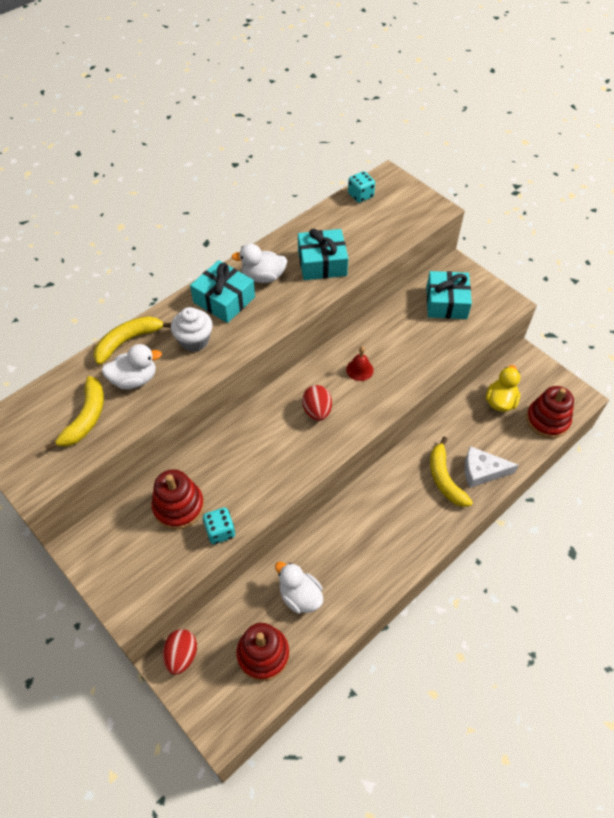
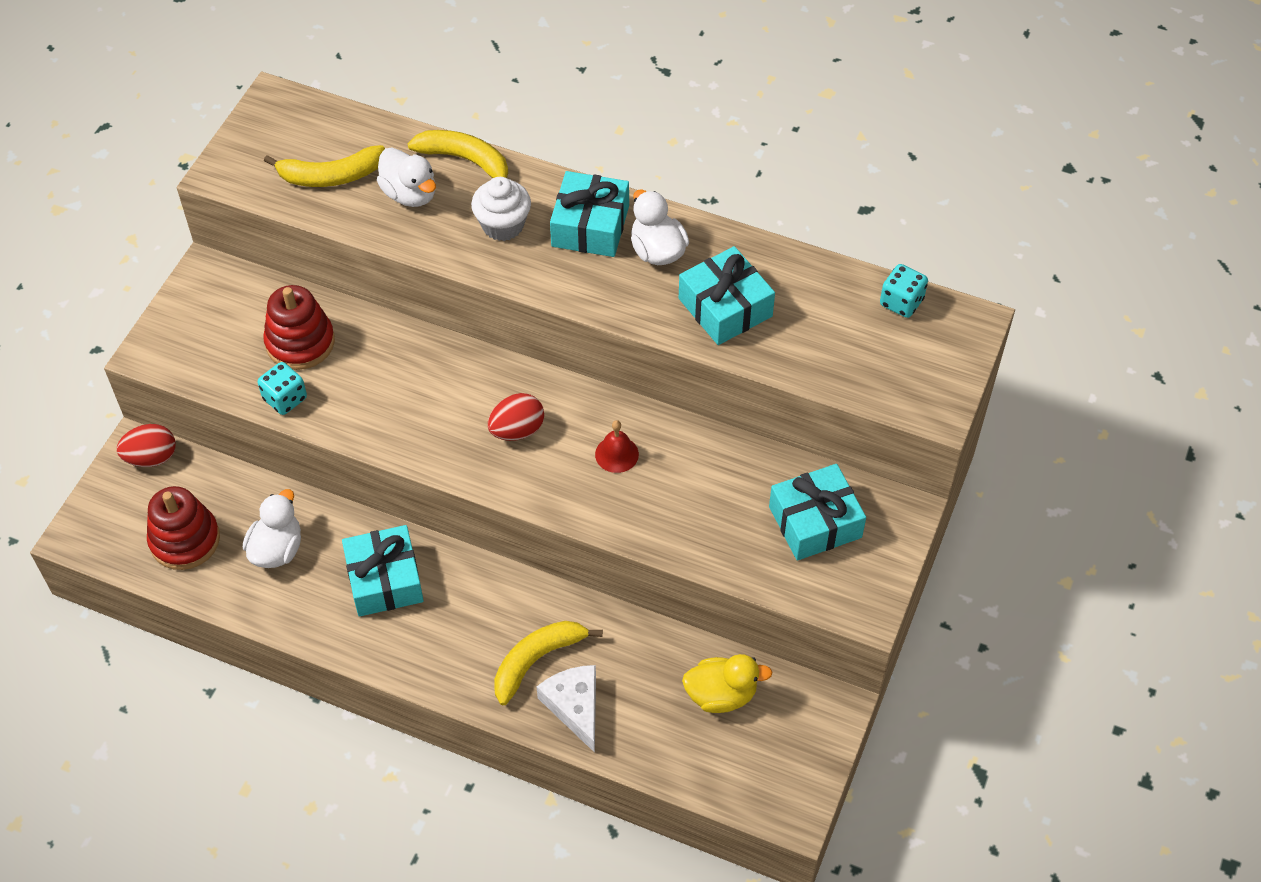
camera: 65 degrees right, 0 degrees up
(353, 540) = (384, 580): none -> turquoise gift
(547, 420) = (720, 773): red stacking toy -> none

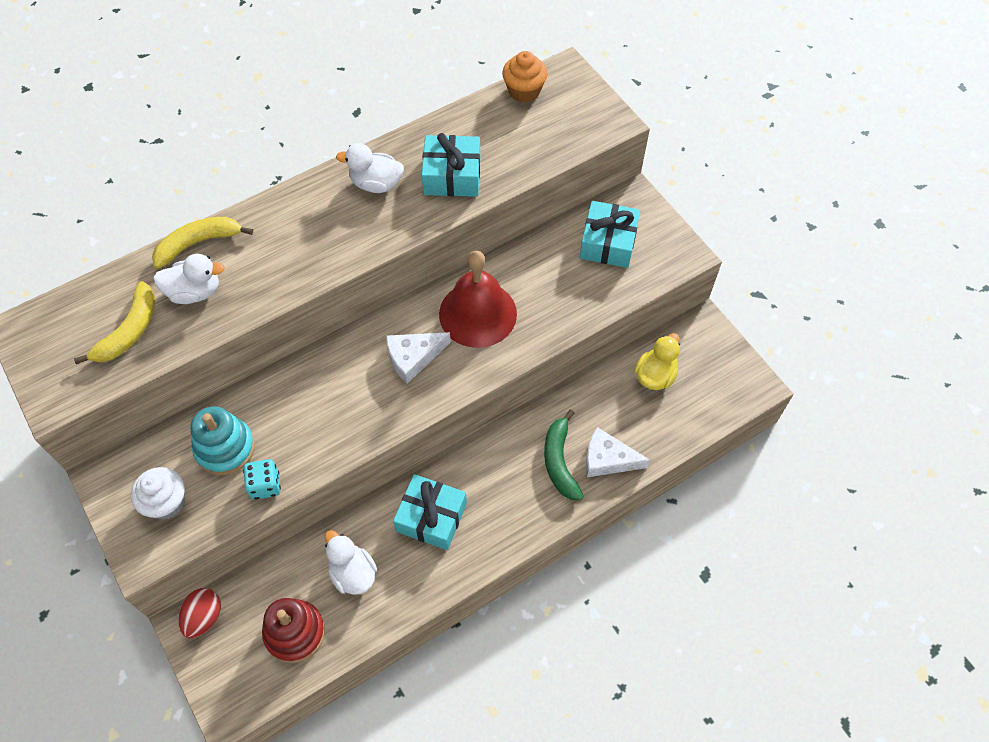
camera: 55 degrees left, 5 degrees up
(300, 342) = (225, 448): red stacking toy -> turquoise stacking toy
(503, 225) = (275, 254): white cupcake -> white cupcake (166, 502)
(517, 430) = (413, 358): red egg -> white cheese
(536, 660) = (559, 461): yellow banana -> green banana
(590, 226) = (322, 207): turquoise gift -> none
(616, 454) = (478, 314): red bell -> red bell, size x2.32
(901, 302) = (524, 91): turquoise dice -> orange cupcake

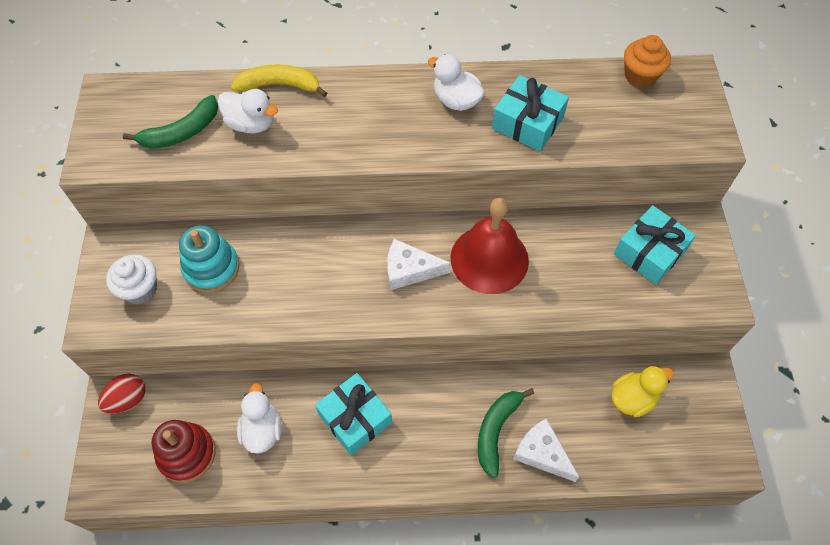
camera: 30 degrees right, 0 degrees up
(130, 331) = (182, 132): yellow banana -> green banana
(265, 485) = (222, 316): turquoise dice -> none

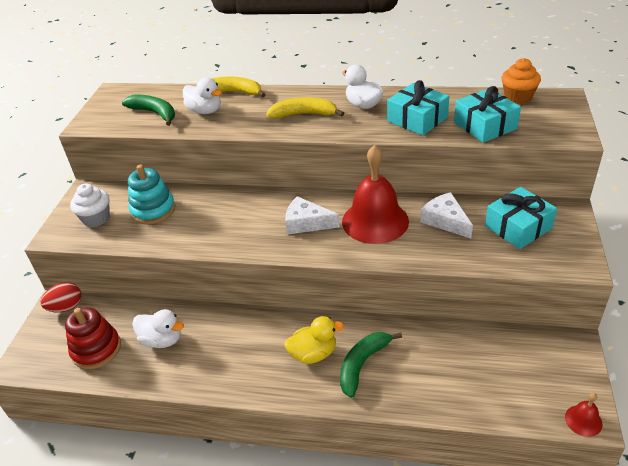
camera: 15 degrees right, 20 degrees down
(182, 132) = (154, 113): green banana -> green banana turned 120 degrees counterclockwise
(262, 430) = (162, 340): white duck -> white duck turned 105 degrees clockwise
(355, 418) = (241, 341): turquoise gift -> turquoise gift (485, 125)
(384, 122) = (303, 114): none -> yellow banana
(542, 453) = (401, 387): white cheese -> white cheese (445, 221)
(632, 398) = (496, 354): yellow duck -> yellow duck (313, 354)
(725, 465) = (583, 420): none -> red bell

